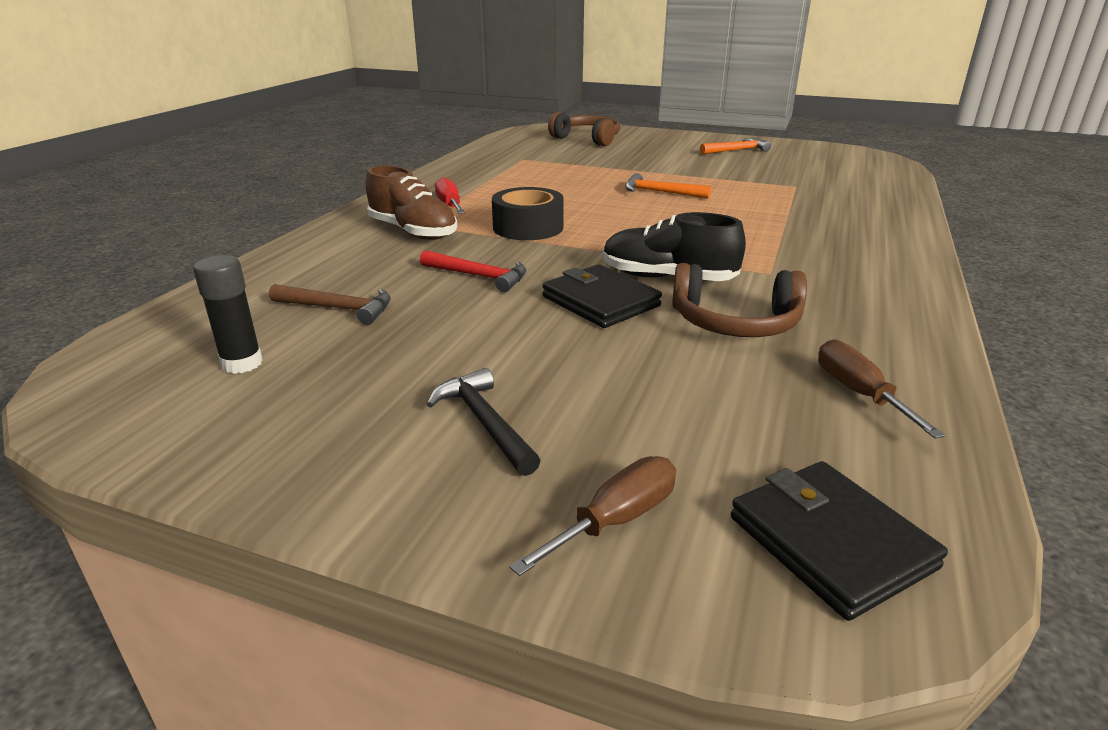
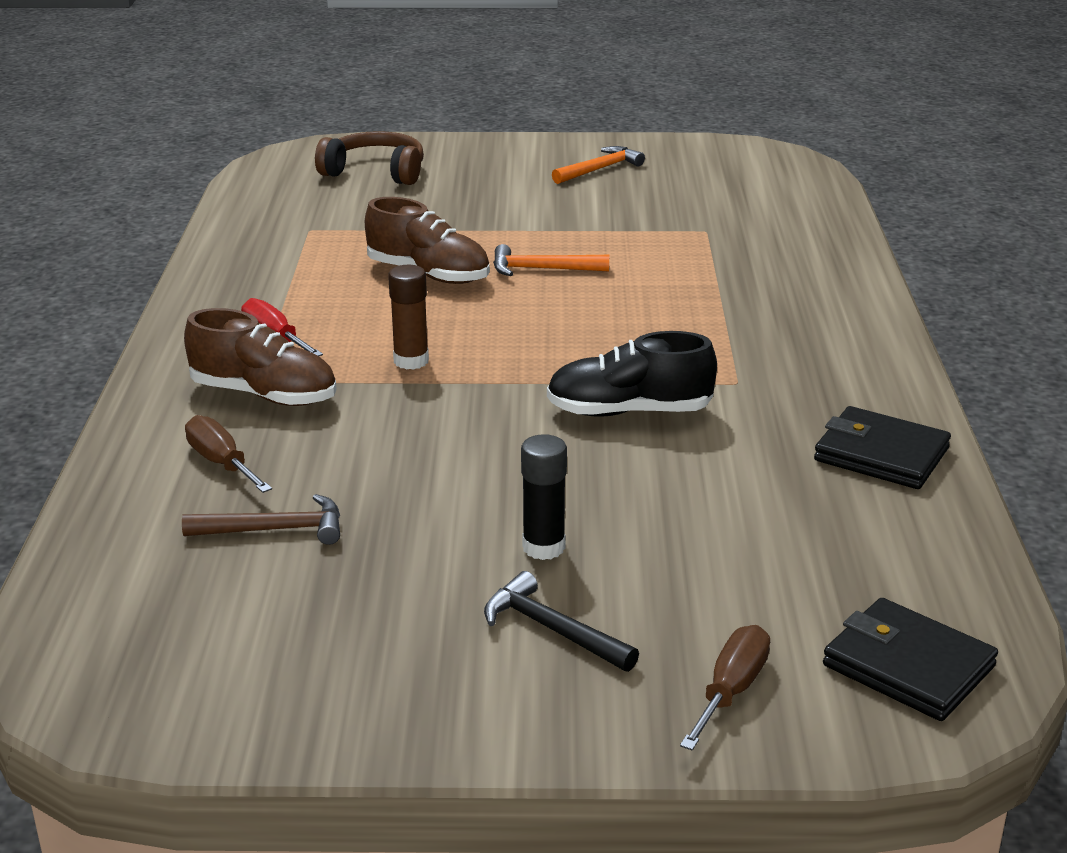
camera: 20 degrees left, 0 degrees up
(242, 363) = (231, 623): black glue stick -> black glue stick (543, 547)
(479, 276) = (407, 450): red hammer -> none
(528, 227) = (411, 361): black tape -> brown glue stick
(579, 186) = (428, 274): none -> brown shoe
(600, 301) = (574, 459): black wallet -> black wallet (881, 454)
(735, 322) = (731, 459): brown headphones -> none
(859, 393) = (882, 520): brown screwdriver -> brown screwdriver (221, 463)

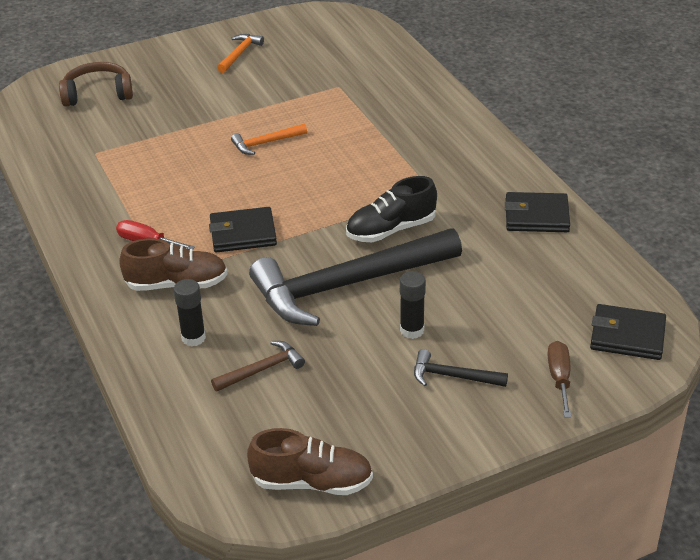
camera: 25 degrees left, 10 degrees up
(221, 463) = (193, 338): brown screwdriver -> black glue stick
(411, 361) = (243, 233): brown glue stick -> black wallet
(428, 274) = (200, 166): brown shoe -> brown shoe (312, 482)
(499, 461) = (347, 285): none -> black hammer

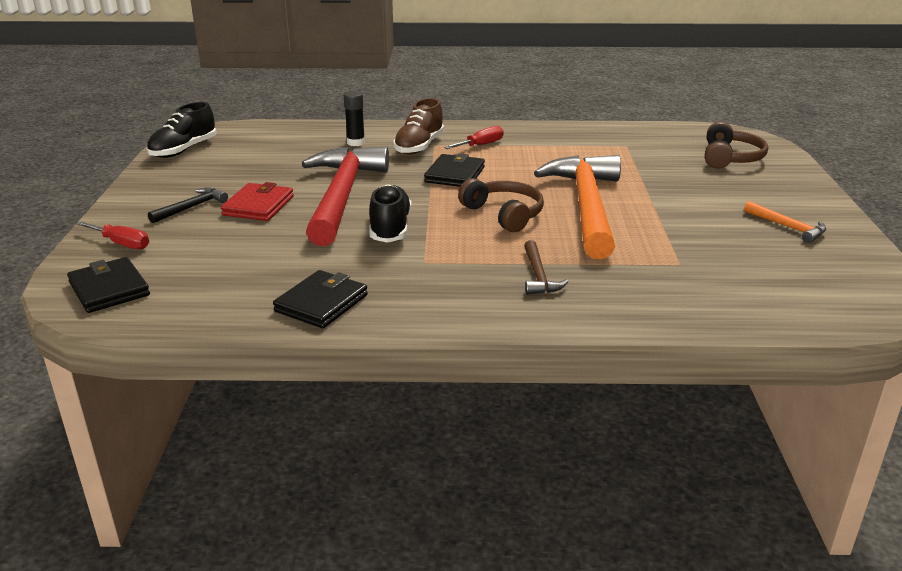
camera: 115 degrees right, 10 degrees down
(262, 369) = (296, 155): brown hammer -> brown hammer (538, 276)
(265, 143) = (587, 206): orange hammer -> orange hammer, size x2.43
(312, 482) = (183, 150): brown shoe -> black shoe
(314, 179) = (504, 214): none -> brown headphones
(347, 285) = (342, 196): black hammer -> red hammer
(412, 330) = (258, 206): black glue stick -> red wallet
(559, 378) = (122, 244): brown screwdriver -> red screwdriver
(627, 335) = (109, 289): black wallet -> black wallet turned 75 degrees counterclockwise

